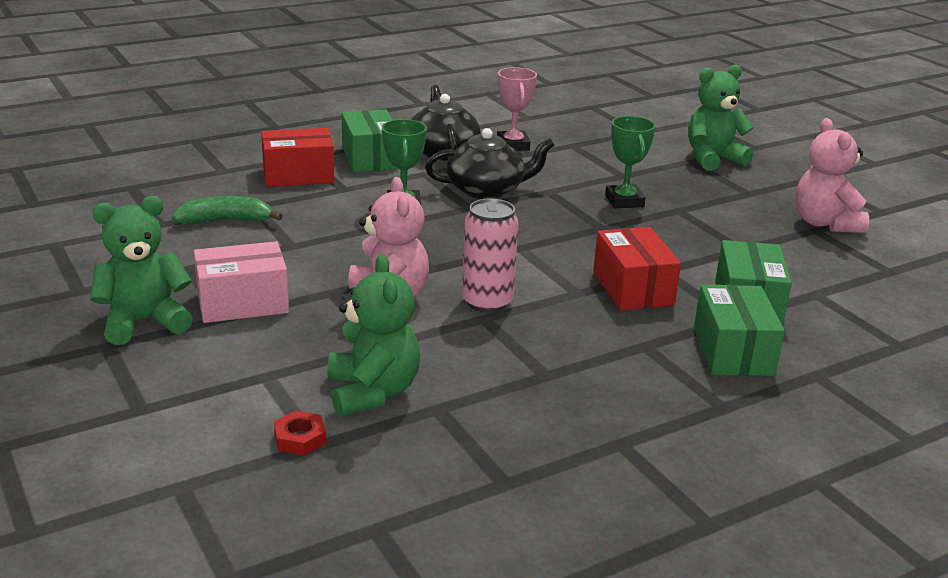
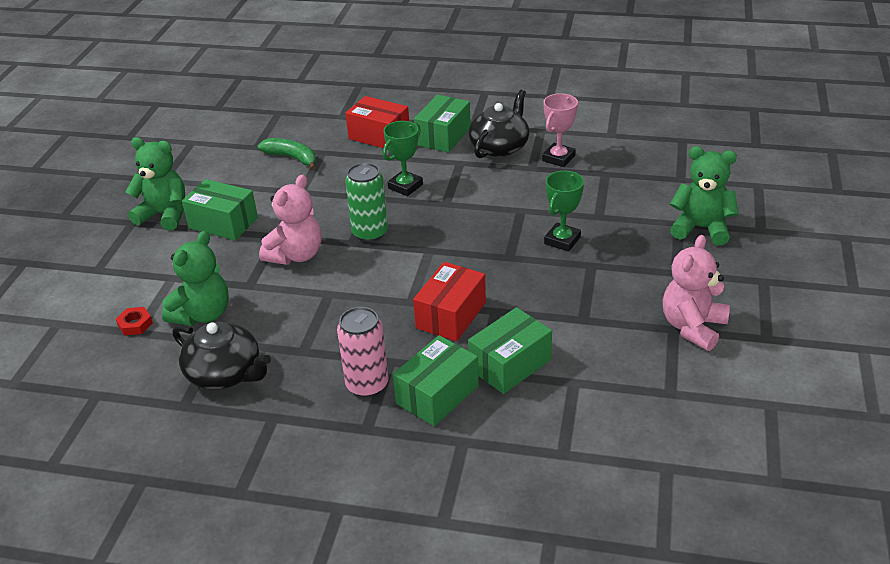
camera: 45 degrees right, 10 degrees up
(242, 303) = (223, 223): pink box -> green box
(435, 254) = (370, 233): none -> green can
(486, 190) = (479, 192): black teapot -> black teapot (225, 373)
(487, 302) = (347, 283): pink can -> pink can (367, 385)

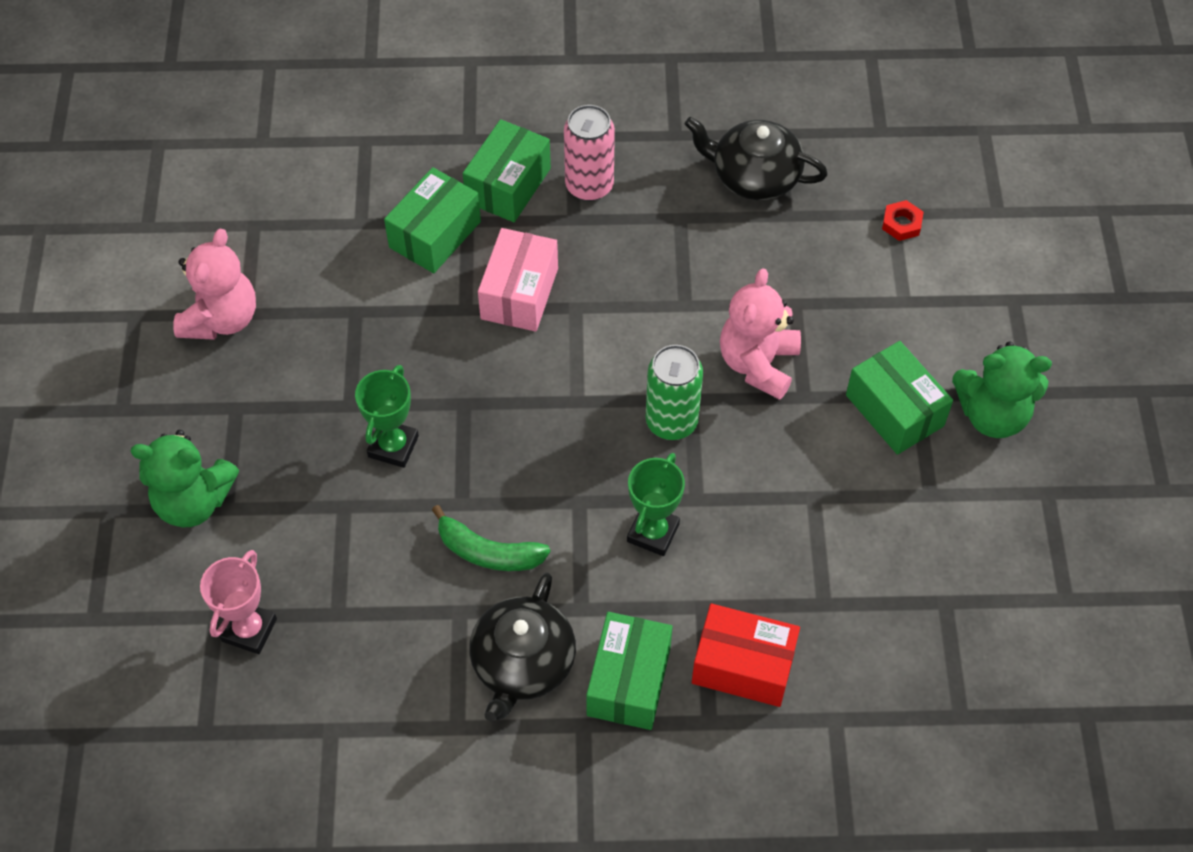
camera: 165 degrees right, 20 degrees up
(203, 314) = (828, 250): green teddy bear -> none
(223, 223) = (894, 410): green box -> green box turned 45 degrees clockwise
(292, 158) = (867, 579): green banana -> green banana (488, 552)
(451, 315) = (519, 293): red box -> pink box
(558, 158) = (417, 644): pink trophy -> pink trophy (249, 630)

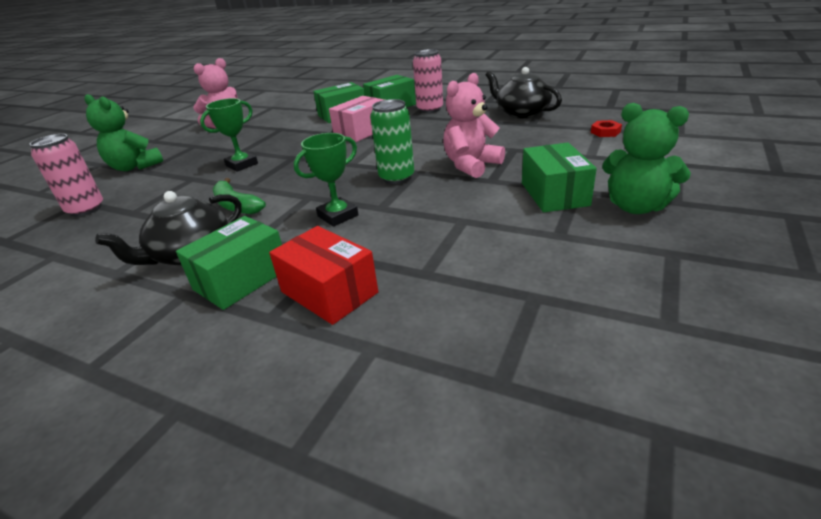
camera: 30 degrees right, 25 degrees down
(249, 630) = (86, 209): pink trophy -> pink can

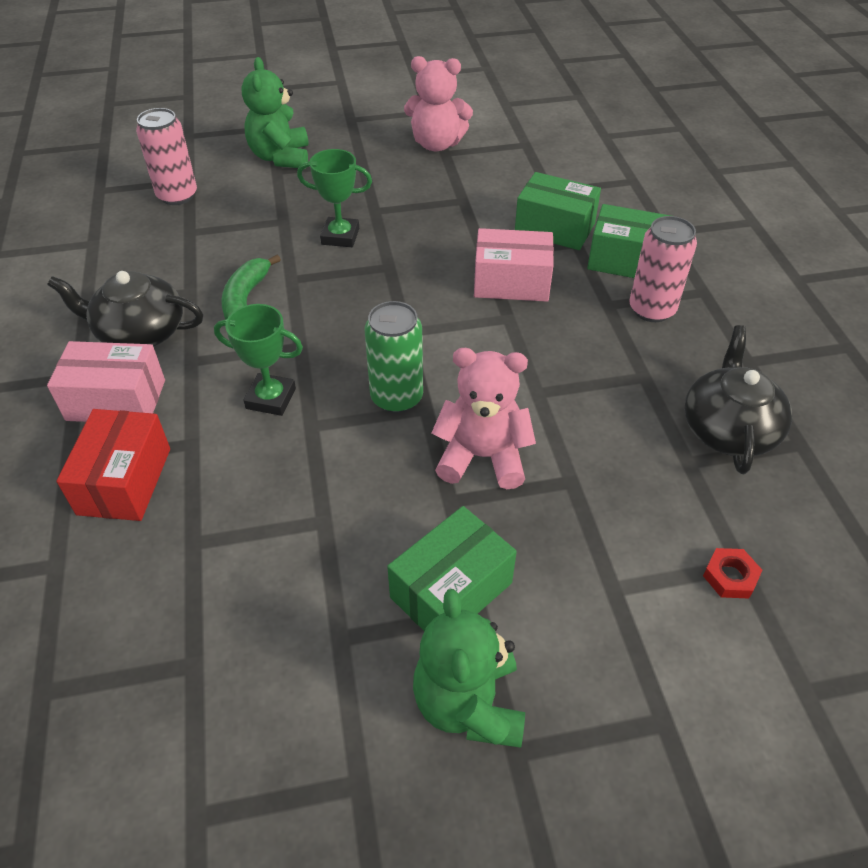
camera: 50 degrees right, 15 degrees up
(241, 279) = (116, 400): green box -> pink box

